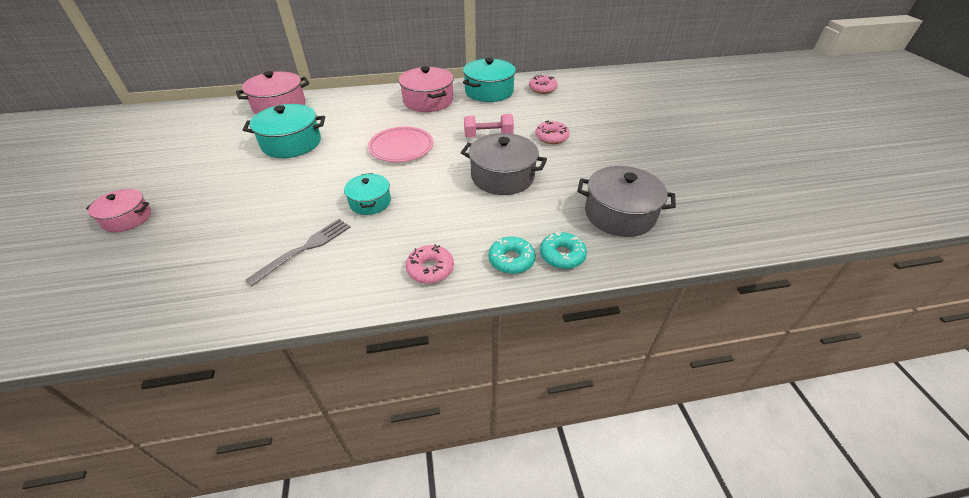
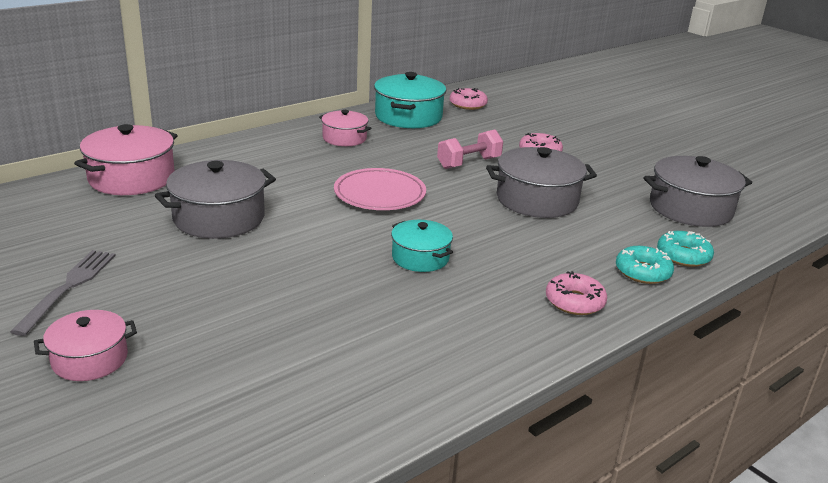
camera: 30 degrees left, 15 degrees down
(291, 143) = (219, 218): turquoise pot -> grey pot
(305, 248) = (406, 322): grey fork -> grey fork (69, 287)
(428, 101) = (344, 138): pink pot -> pink pot, size x0.61

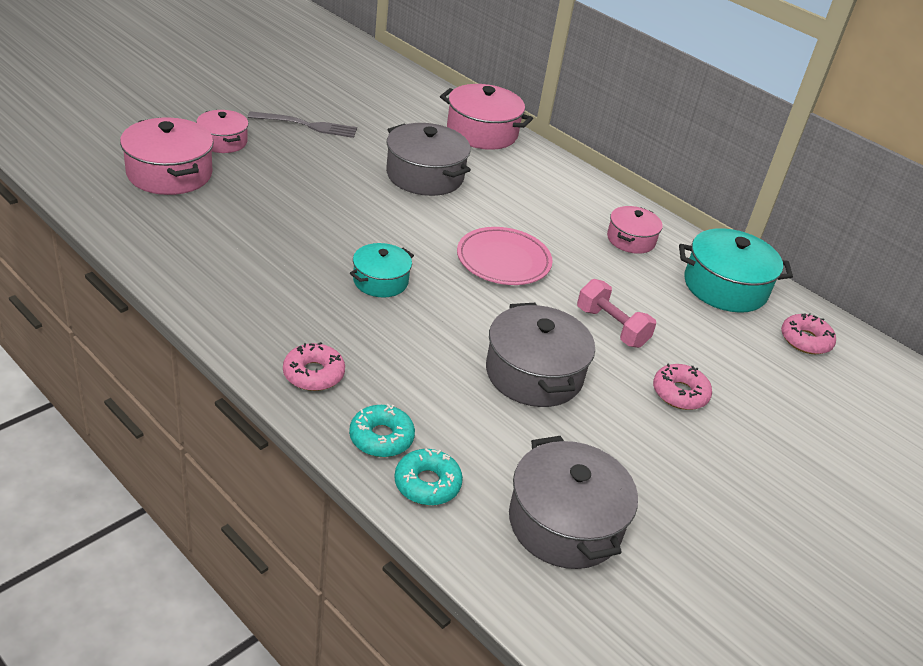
camera: 80 degrees right, 10 degrees up
(173, 408) = (169, 174): none -> pink pot

